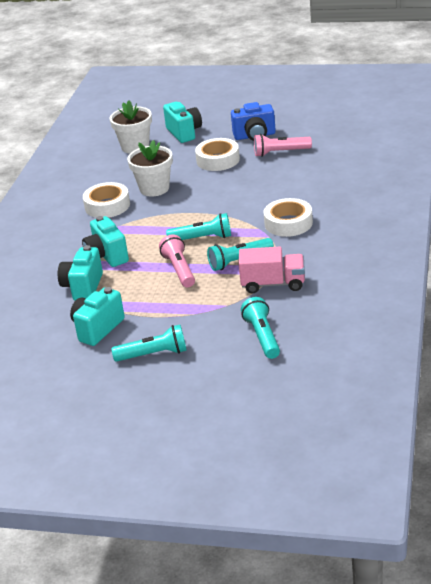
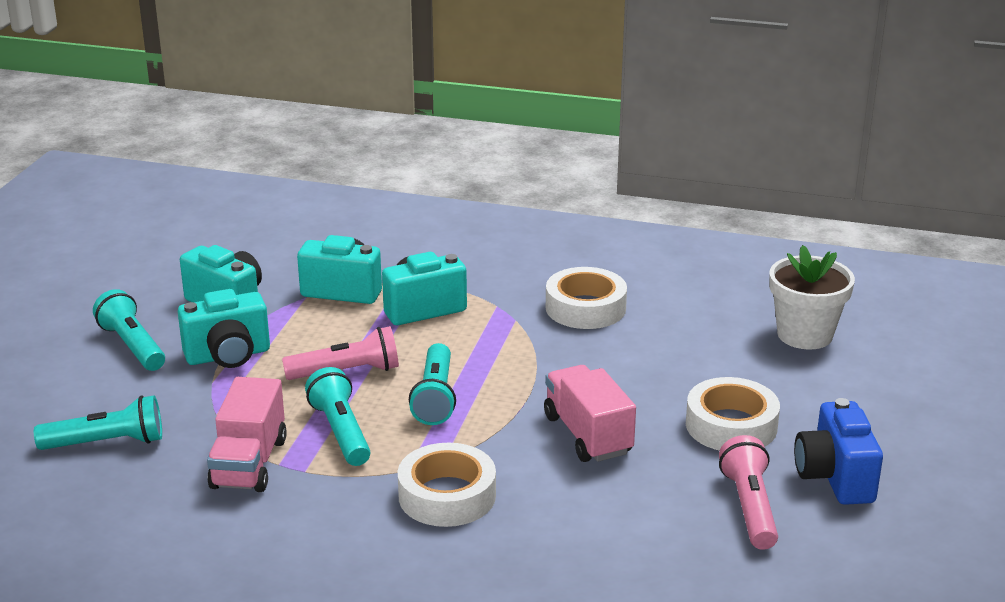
camera: 90 degrees right, 5 degrees down
(153, 354) = (132, 346): turquoise flashlight -> turquoise flashlight turned 150 degrees clockwise
(154, 188) = (632, 353): white flower pot -> none
(184, 133) = (859, 390): turquoise camera -> turquoise camera (228, 356)
(231, 193) = (587, 435): none -> pink truck

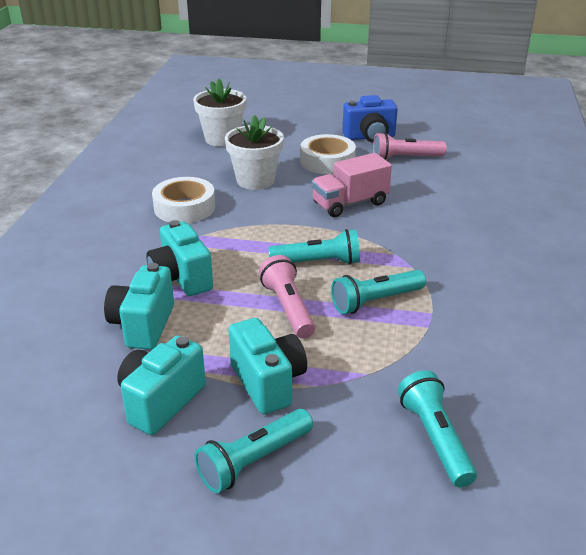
camera: 95 degrees left, 5 degrees up
(249, 463) = (433, 342): pink truck -> none
(447, 495) = (436, 250): white tape -> none
(662, 360) = (255, 180): none -> white flower pot

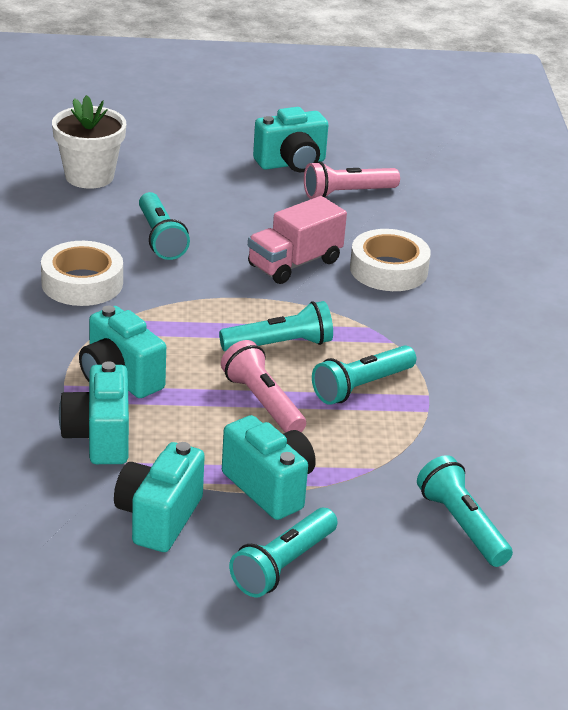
camera: 15 degrees left, 0 degrees up
(255, 180) = (160, 238): white flower pot -> turquoise flashlight
(327, 161) = (246, 204): white tape -> white tape (388, 269)
(369, 137) = (291, 163): blue camera -> turquoise camera

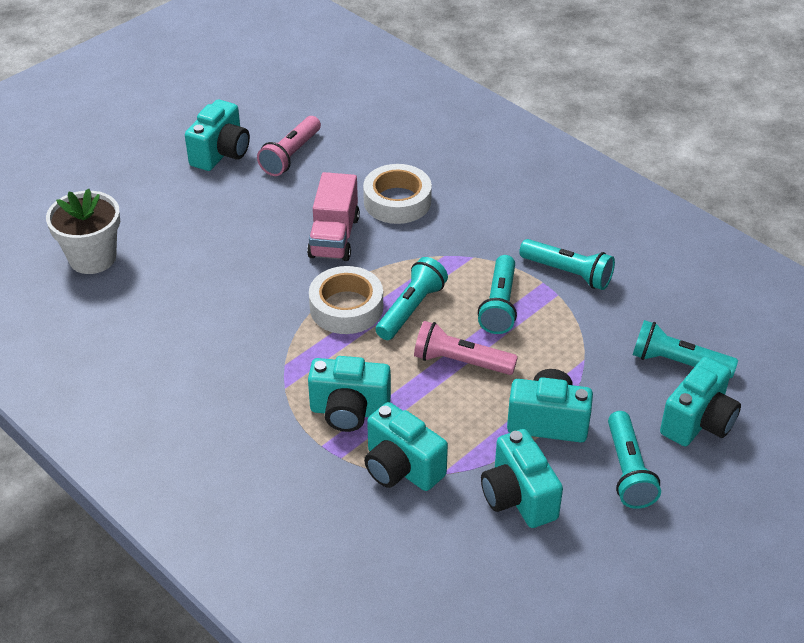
camera: 40 degrees left, 10 degrees up
(82, 283) = (217, 353): white tape -> white tape (346, 307)
(160, 238) = (218, 277): turquoise flashlight -> turquoise flashlight (568, 273)
(408, 577) = (698, 422): none -> turquoise camera

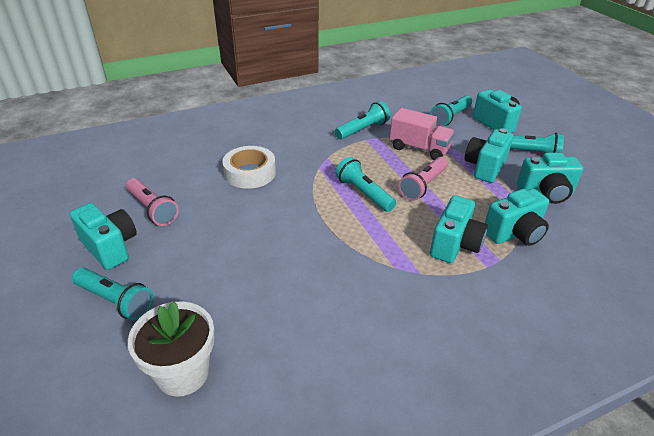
camera: 70 degrees left, 5 degrees down
(334, 237) = (267, 209): pink truck -> pink truck (419, 148)
(346, 307) = (347, 221): white tape -> none
(499, 305) = (378, 159): turquoise flashlight -> turquoise flashlight (115, 301)

